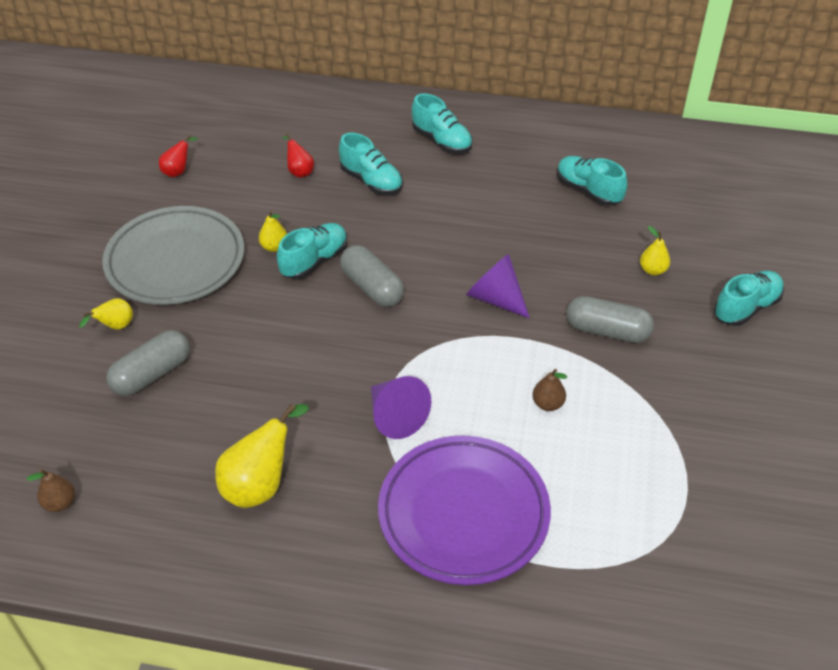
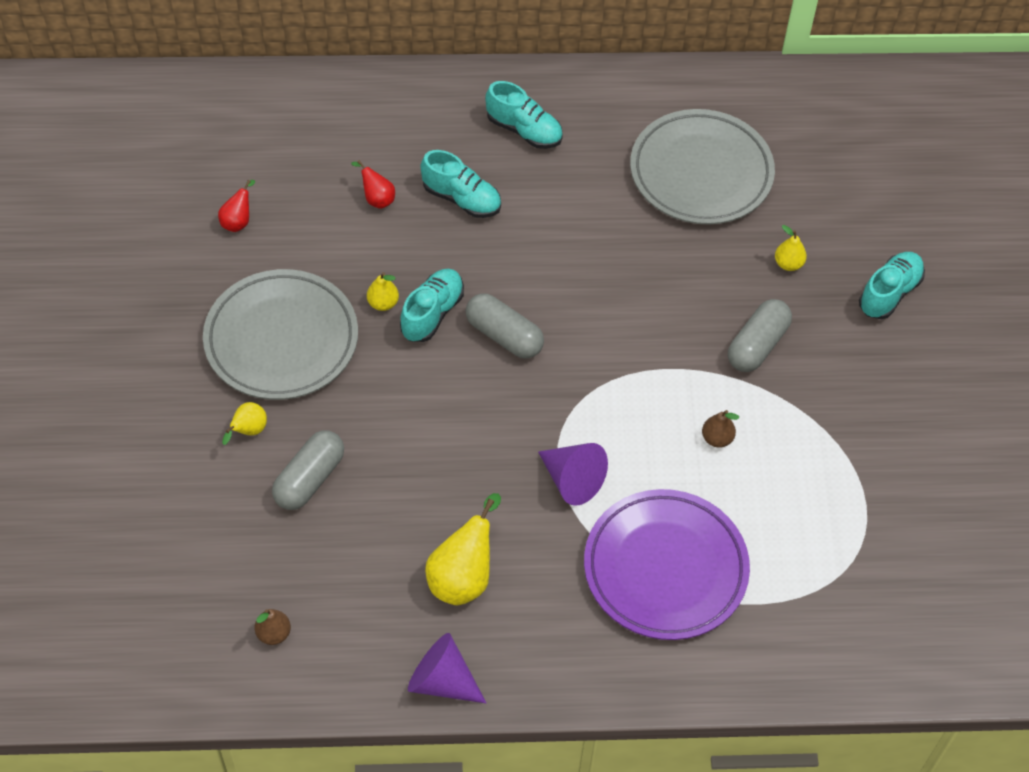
camera: 15 degrees left, 10 degrees up
(495, 298) = (635, 326): purple cone -> purple cone (442, 681)
(588, 191) = (701, 173): turquoise shoe -> grey plate
(607, 331) = (757, 345): grey capsule -> grey capsule turned 60 degrees counterclockwise

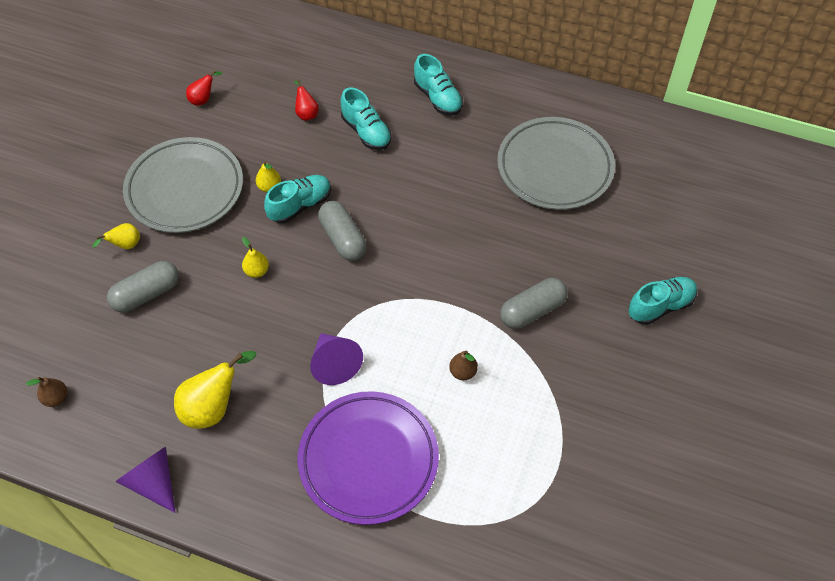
camera: 25 degrees right, 0 degrees up
(788, 264) = (589, 257): yellow pear -> yellow pear (257, 271)

